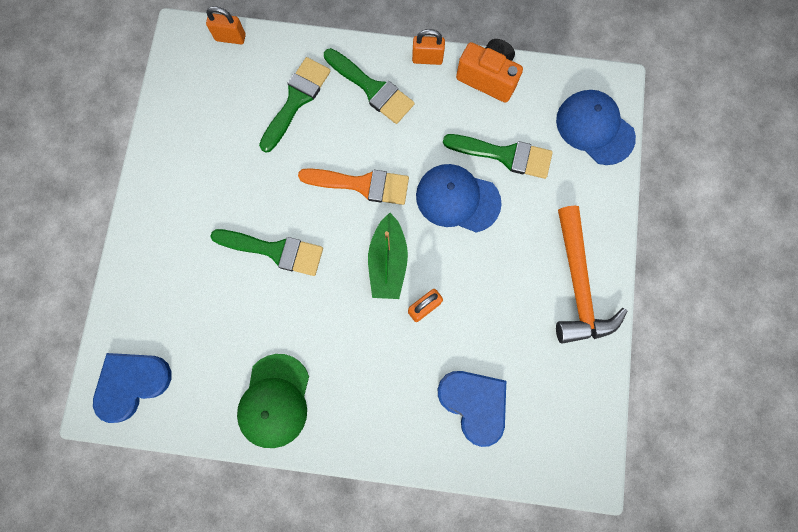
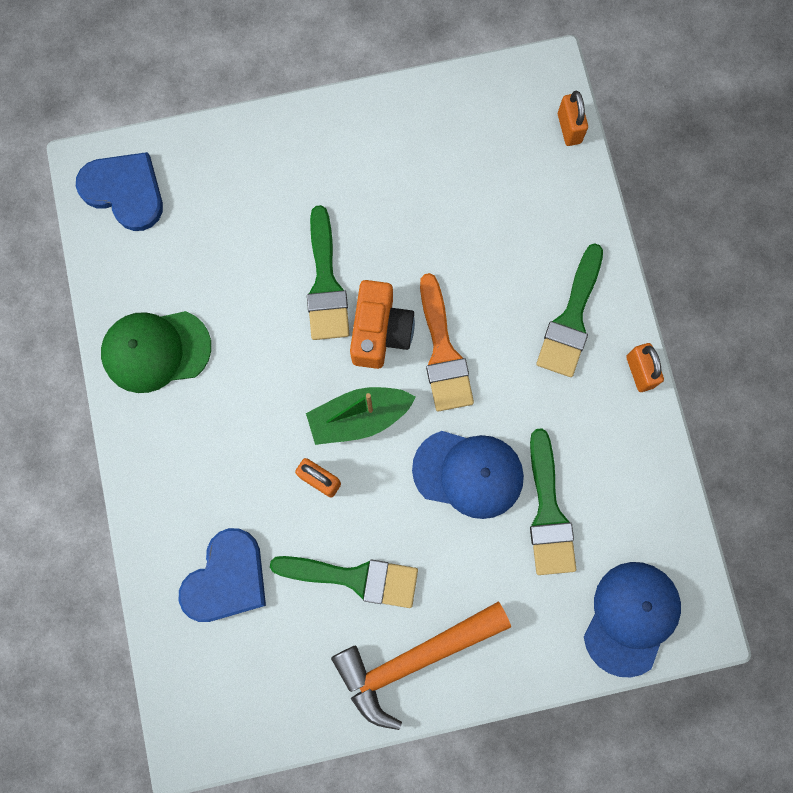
camera: 70 degrees right, 0 degrees up
(296, 101) = (519, 235): green brush -> green brush (354, 578)
(457, 199) = (468, 473): blue cap -> blue cap turned 105 degrees clockwise
(488, 78) = (645, 457): orange camera -> orange camera (380, 332)

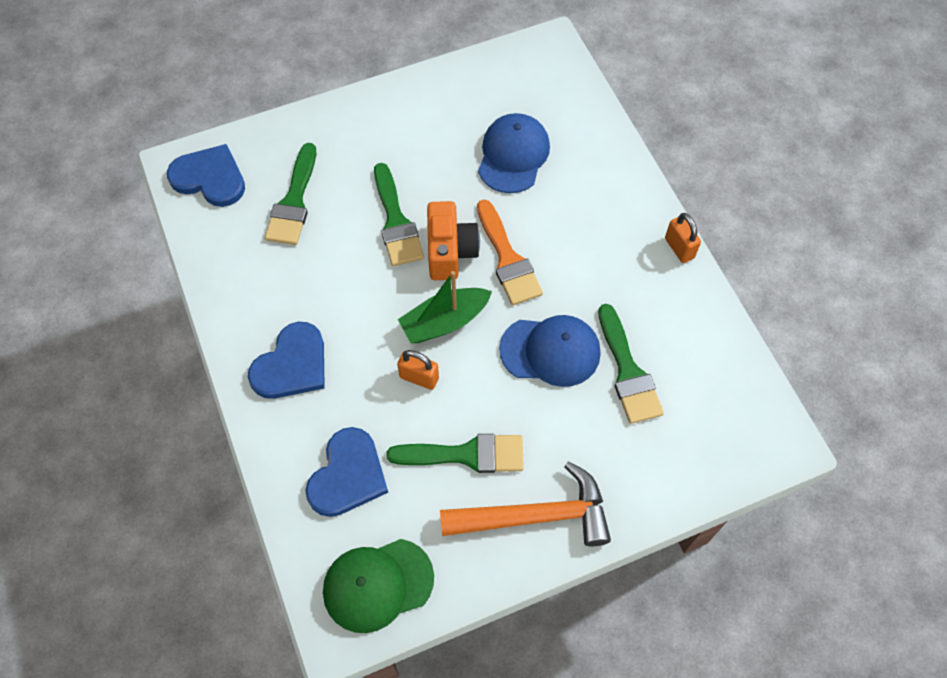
camera: 10 degrees left, 15 degrees down
(156, 350) = (254, 296): green cap -> green cap (377, 584)
(185, 440) = (292, 365): none -> blue heart
(414, 659) = (535, 516): orange hammer -> orange hammer turned 150 degrees counterclockwise
(569, 128) = (576, 79): orange padlock -> none
(571, 318) = (611, 216): green brush -> green brush (294, 201)
(631, 618) = (722, 446): blue cap -> blue cap (513, 155)

